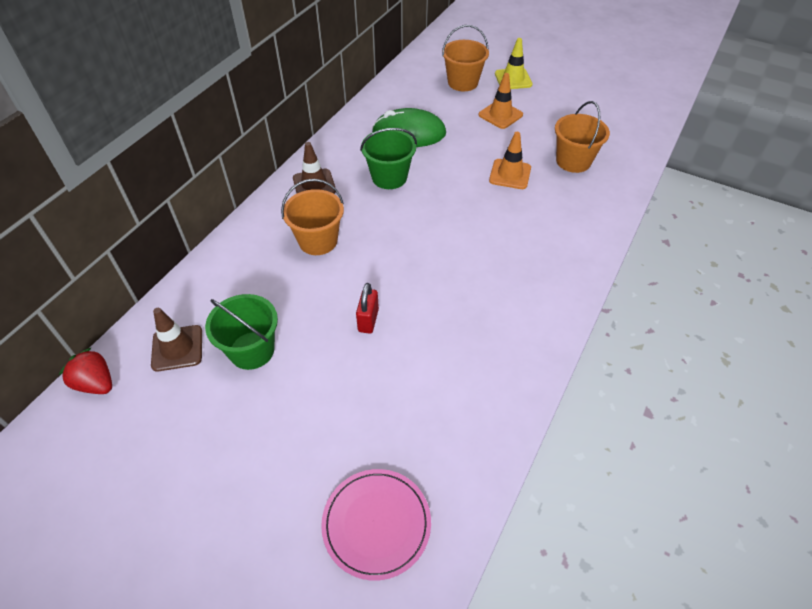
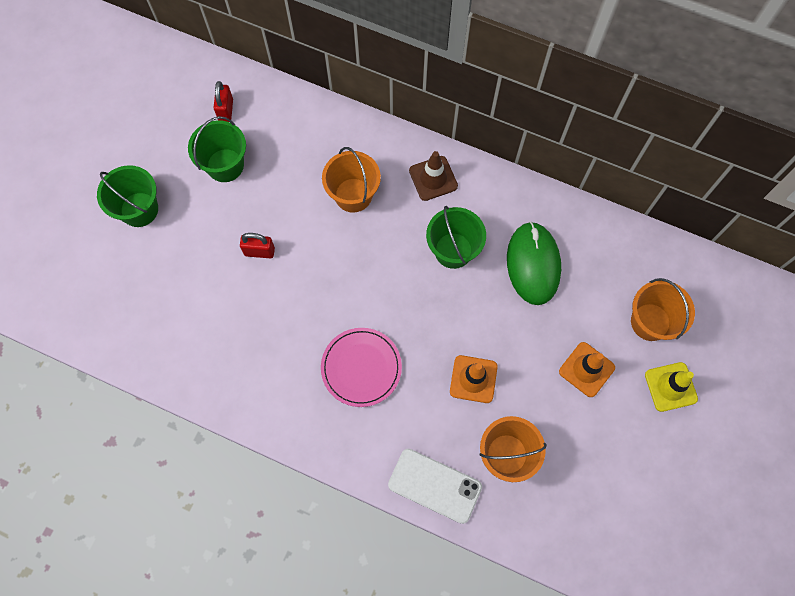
camera: 85 degrees right, 20 degrees up
(96, 383) = (192, 65): red strawberry -> none
(177, 348) = (226, 110): brown traffic cone -> red padlock
(288, 446) = (139, 209): none -> green bucket
(376, 524) = (79, 278): pink plate -> pink plate (361, 368)
(606, 204) = (434, 486): none -> white phone

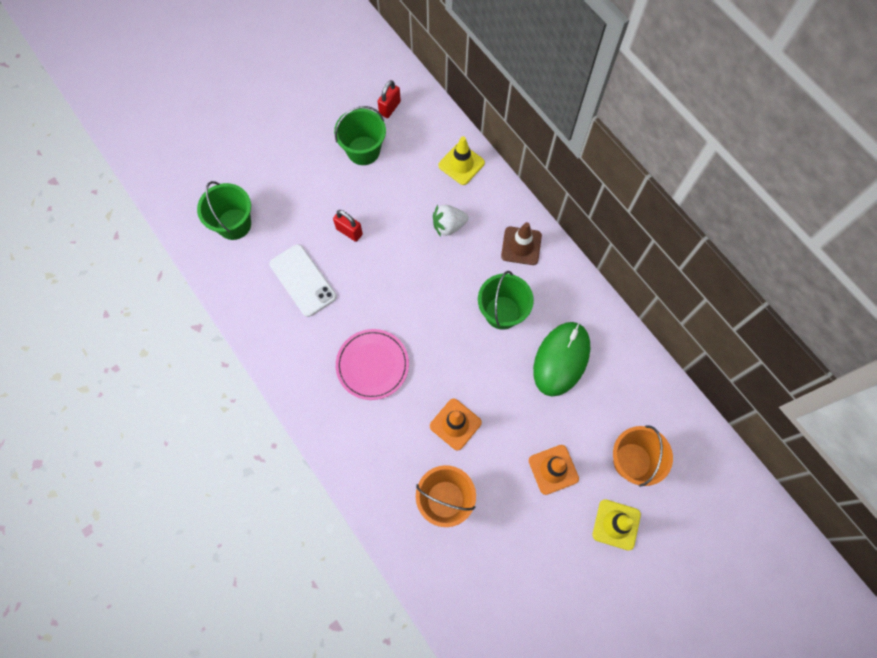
camera: 30 degrees right, 0 degrees up
(139, 209) = (279, 151): green bucket -> green bucket (234, 224)
(329, 130) = (461, 164): none -> yellow traffic cone
(353, 195) = (448, 225): orange bucket -> white strawberry
(434, 486) = (373, 490): white phone -> white phone (303, 280)

